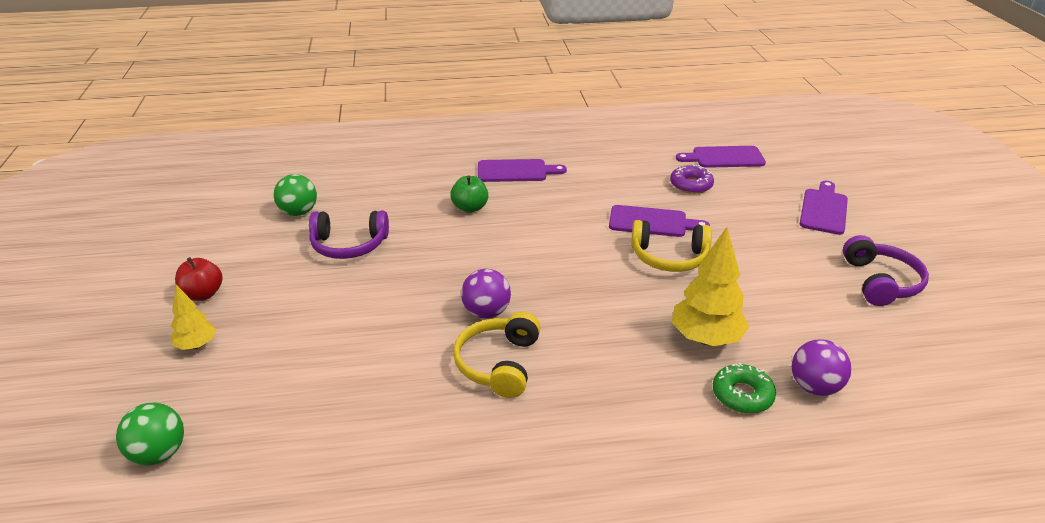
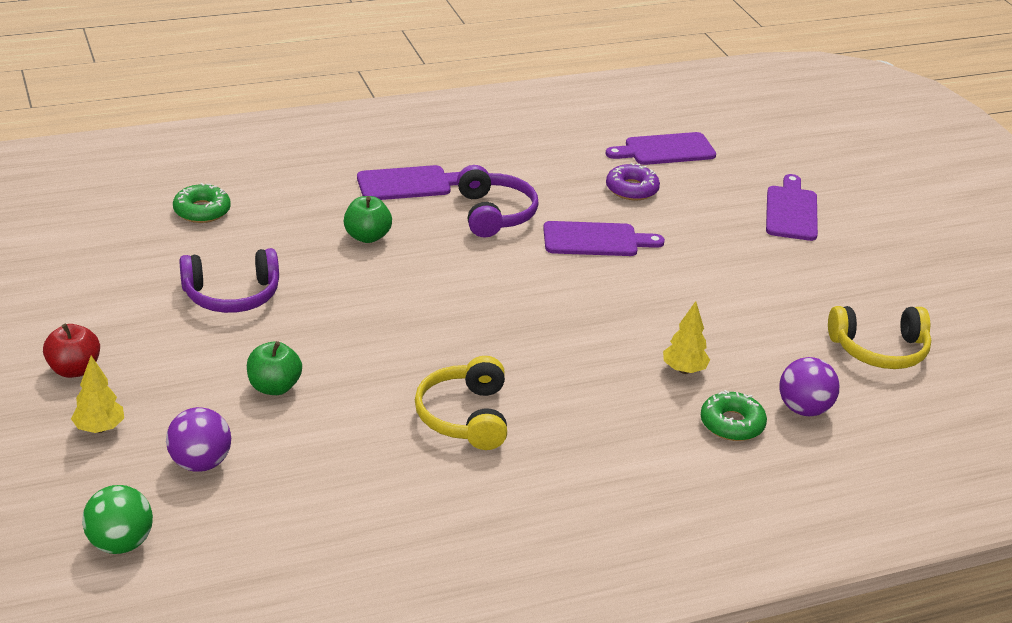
camera: 15 degrees left, 0 degrees up
(298, 212) = (145, 257): green ball -> none
(349, 323) = (274, 387): none -> green apple
(355, 182) = (202, 211): none -> green donut
(486, 312) = (432, 362): purple ball -> purple ball (200, 463)
(669, 257) = (625, 281): yellow headphones -> yellow headphones (879, 350)
(706, 339) = (684, 370): yellow tree -> yellow tree, size x0.57
(880, 282) = (861, 293): purple headphones -> purple headphones (494, 214)

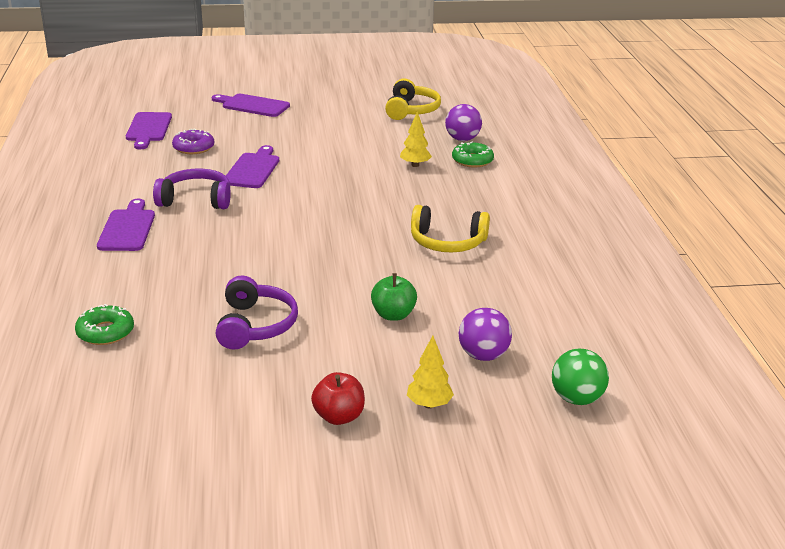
camera: 75 degrees left, 5 degrees down
(367, 237) = (198, 255): green apple -> none

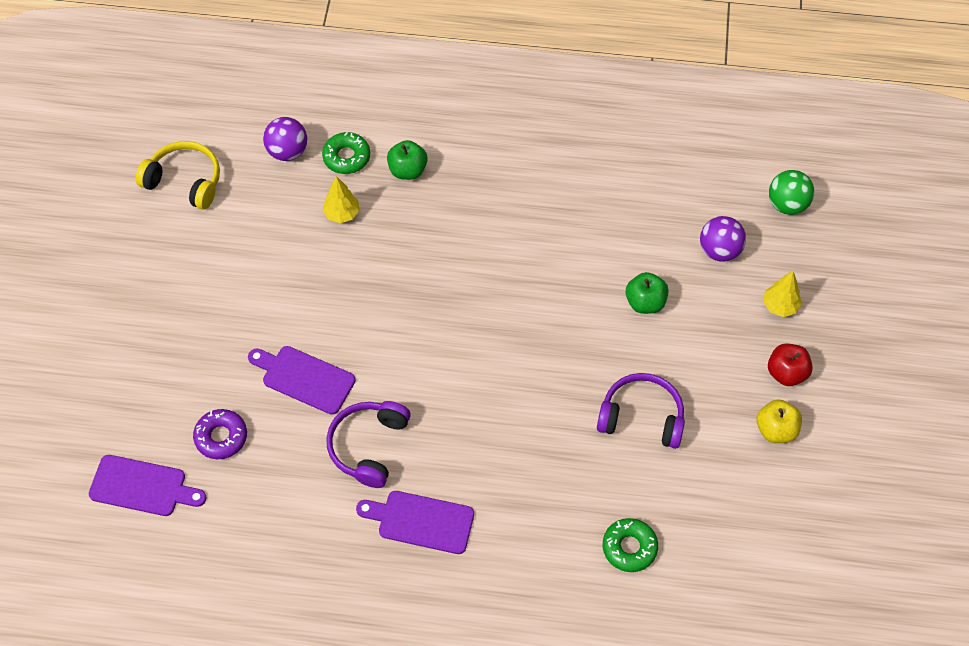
camera: 75 degrees left, 30 degrees up
(252, 105) = (105, 354): purple cutting board -> none
(260, 415) = (776, 430): none -> yellow apple
(447, 242) = (523, 227): yellow headphones -> none
(476, 185) = (407, 170): none -> green apple

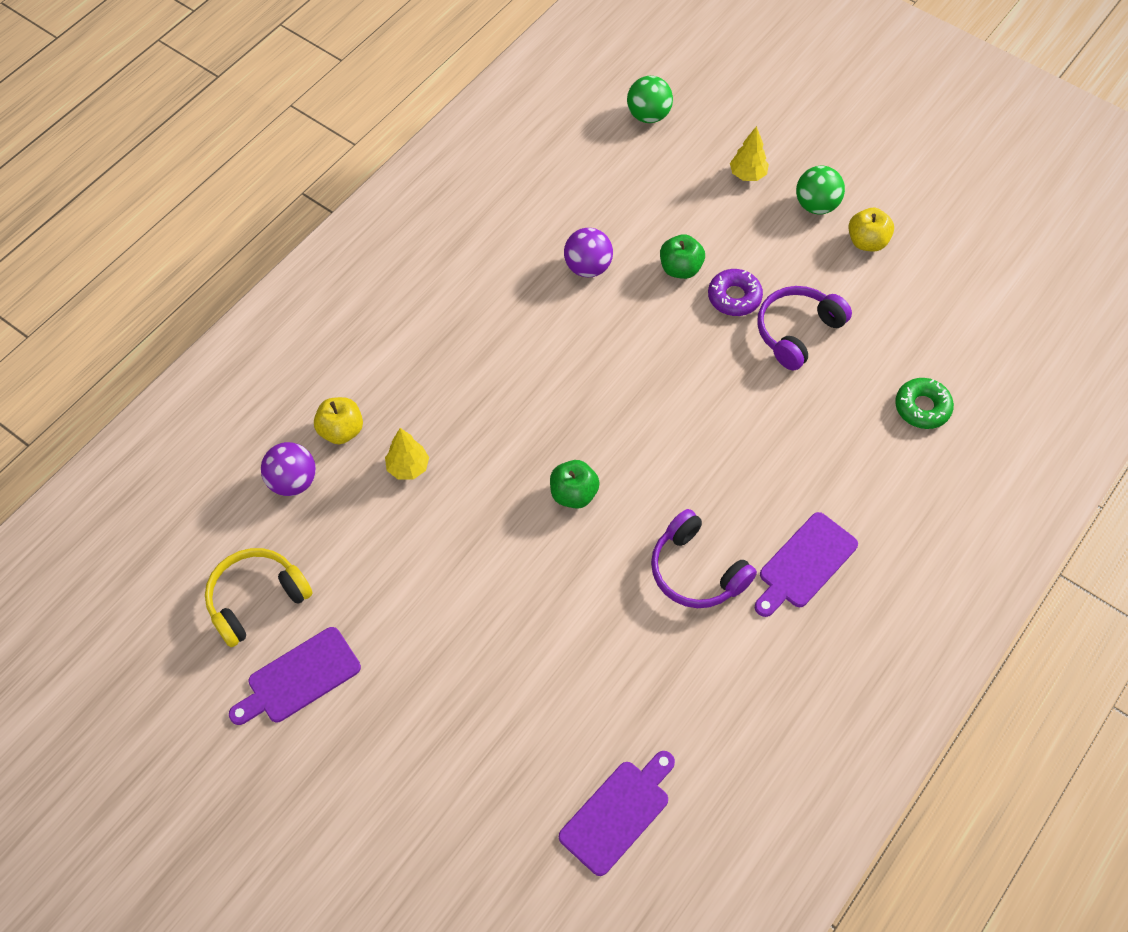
camera: 60 degrees left, 0 degrees up
(221, 437) = (604, 706): purple donut -> purple donut (734, 297)
(304, 378) = (583, 594): purple cutting board -> purple cutting board (299, 678)
(346, 157) = (341, 431): green donut -> yellow apple
(407, 170) = (398, 384): green apple -> green apple (573, 494)
(719, 250) = (663, 187): purple ball -> purple ball (588, 267)
(786, 373) = (816, 205): red apple -> green ball

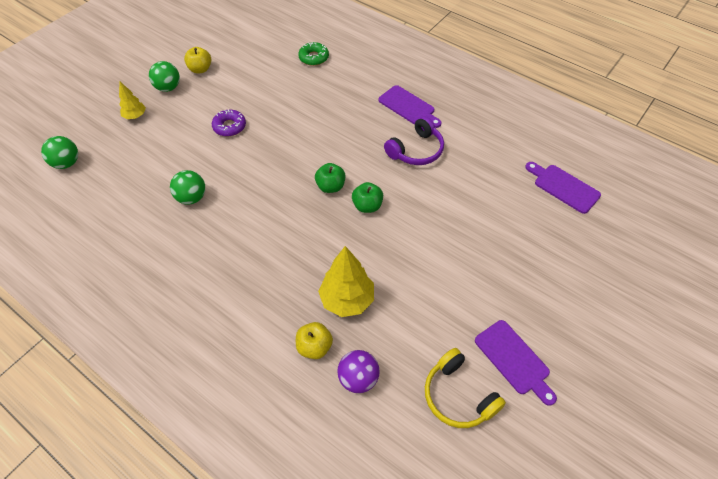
camera: 90 degrees left, 5 degrees down
(408, 467) = (347, 300): yellow tree -> yellow tree, size x1.76
(588, 267) = (192, 198): purple ball -> green ball
(680, 268) = (202, 150): green apple -> green apple (330, 186)
(797, 332) = (259, 101): purple headphones -> none

